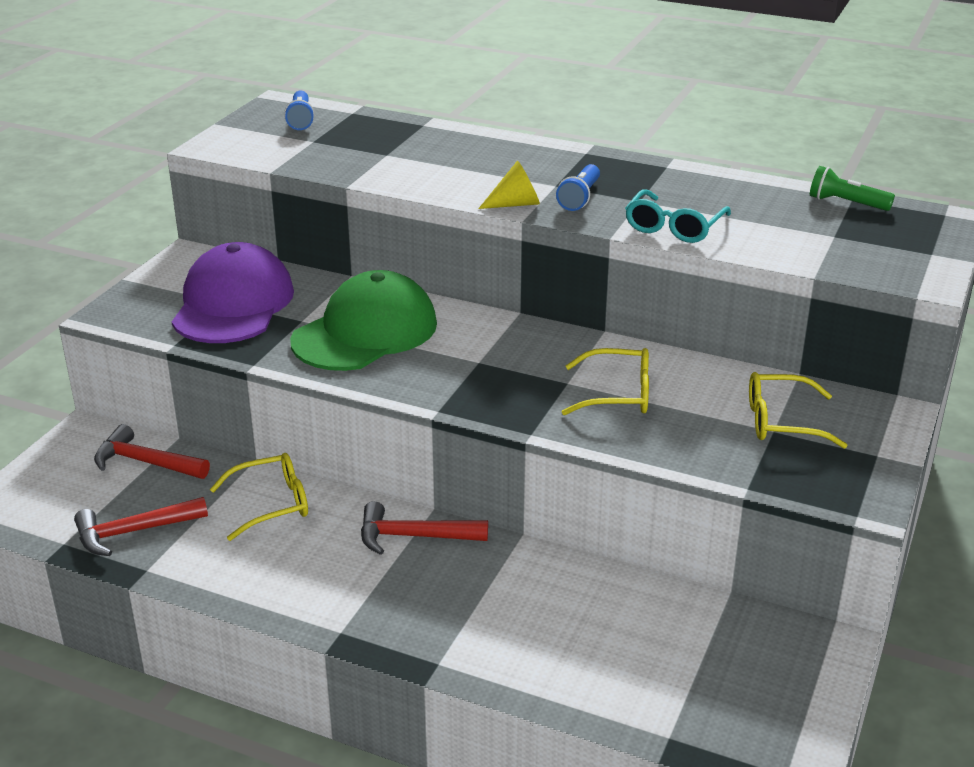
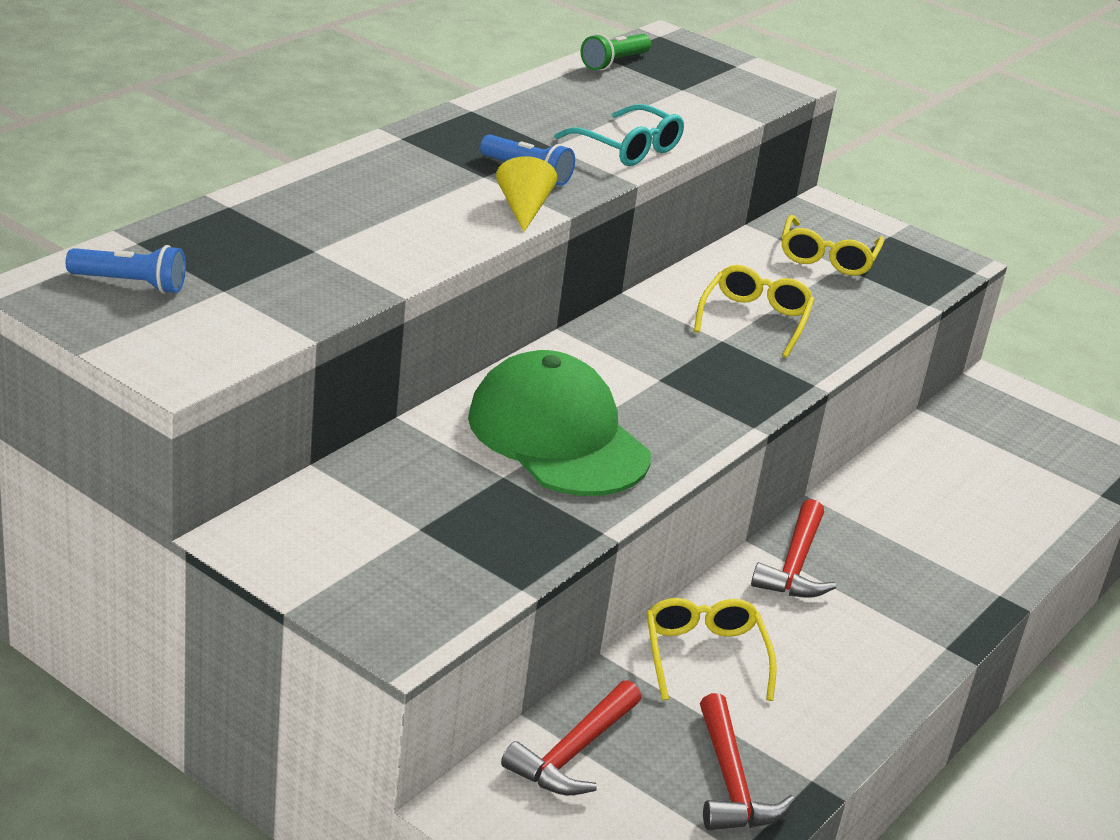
camera: 80 degrees left, 0 degrees up
(233, 304) = (429, 522): purple cap -> none

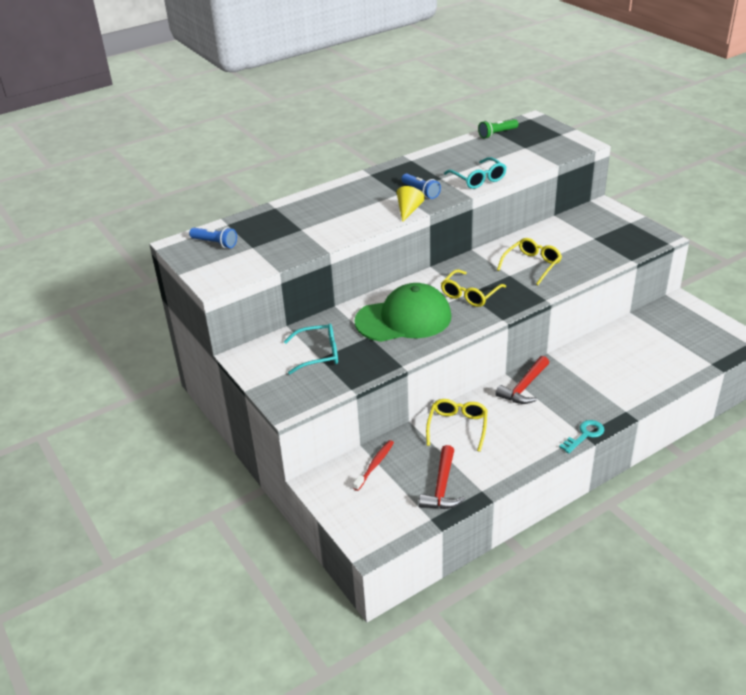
camera: 25 degrees right, 5 degrees up
(414, 520) = (319, 354): none -> turquoise glasses
(558, 436) = (404, 319): green cap -> green cap turned 90 degrees clockwise
(573, 753) = (375, 465): red hammer -> red toothbrush
(827, 257) = (589, 233): yellow glasses -> yellow glasses (470, 295)
(950, 648) = (584, 435): none -> turquoise key

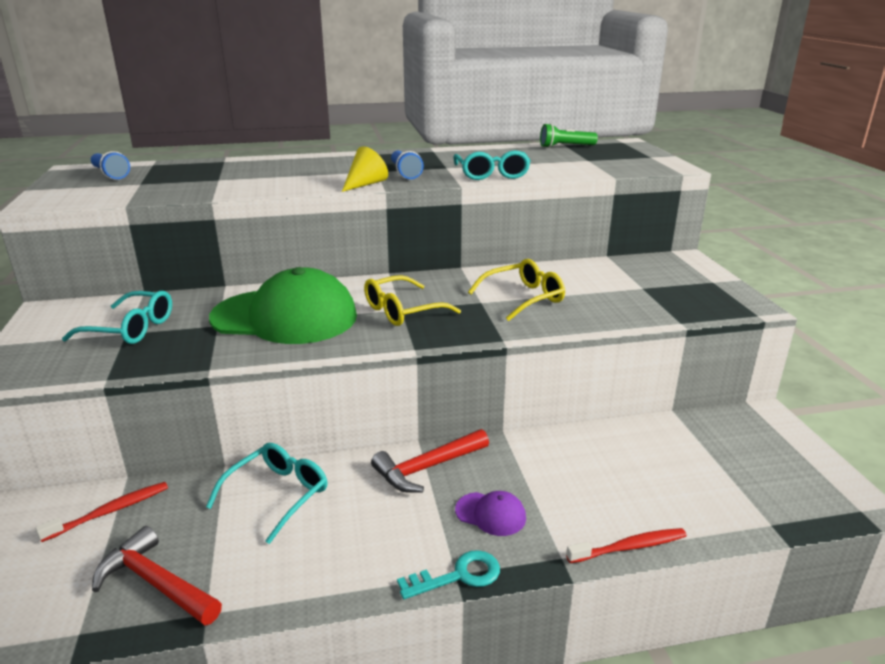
camera: 20 degrees right, 10 degrees down
(442, 487) = (155, 583): red hammer -> red hammer turned 90 degrees clockwise
(457, 427) = (278, 494): yellow glasses -> turquoise glasses
(577, 401) = (491, 514): none -> purple cap
(653, 396) = (629, 547): none -> red toothbrush

